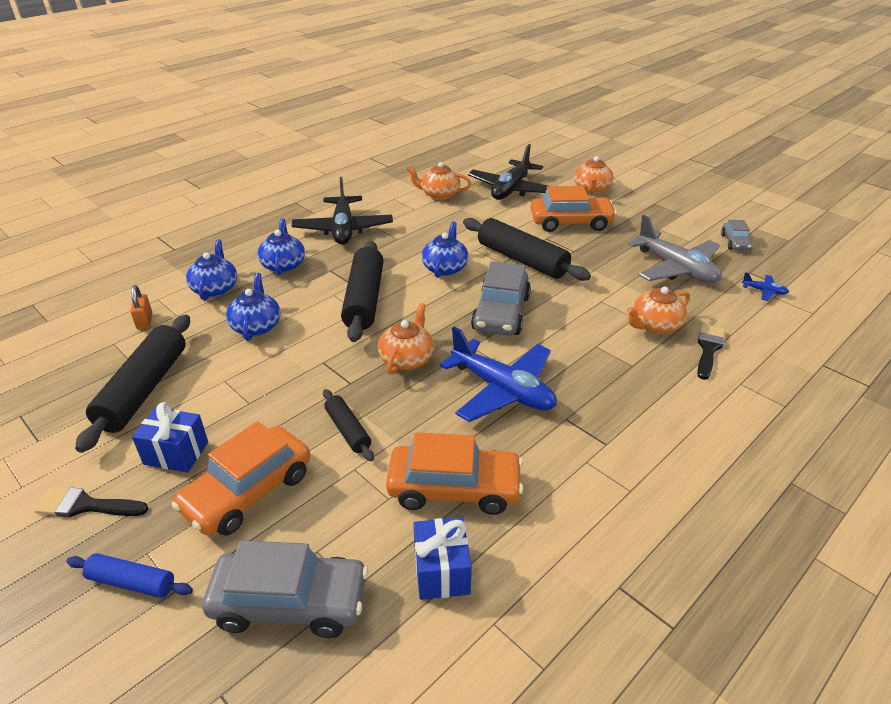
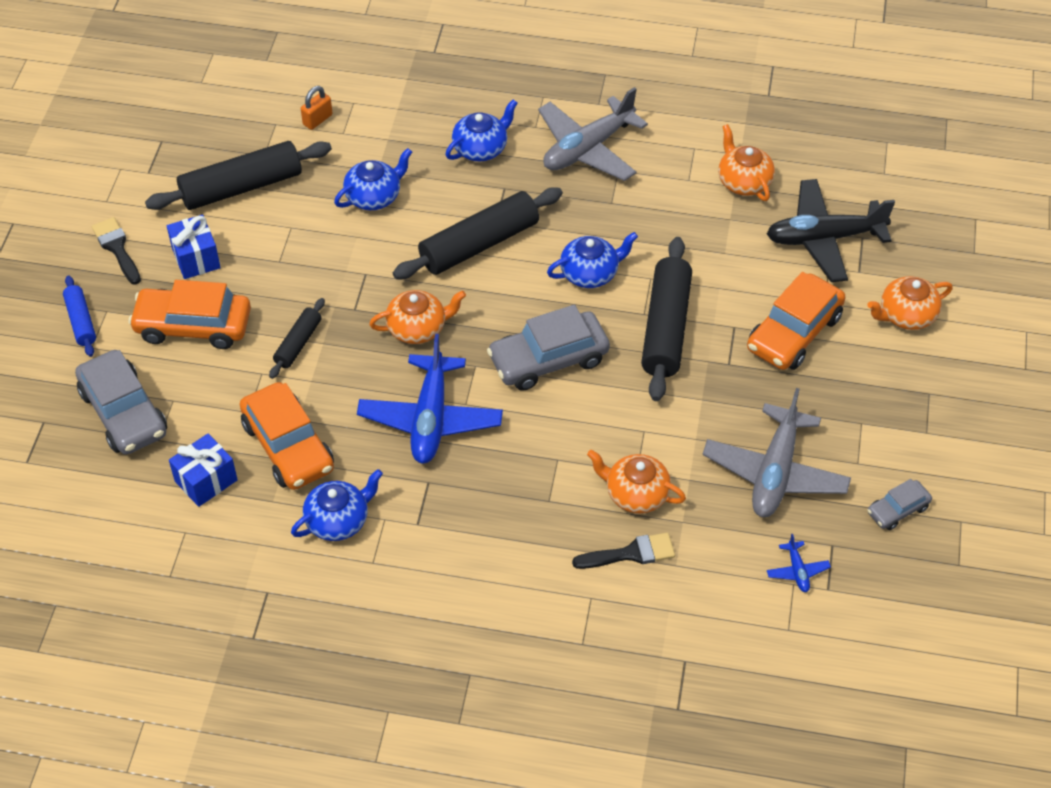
camera: 55 degrees right, 15 degrees up
(215, 288) = (401, 129): blue teapot -> blue teapot (338, 520)
(343, 229) = (588, 149): black plane -> grey plane
(571, 222) = (794, 333): orange car -> orange car turned 75 degrees clockwise

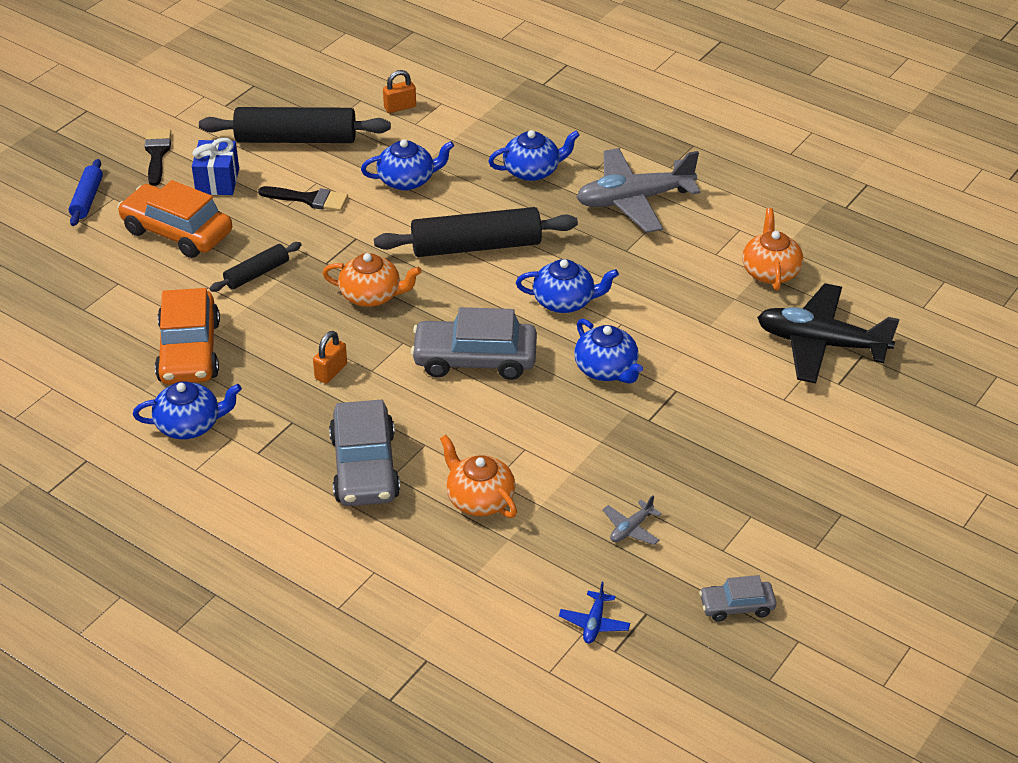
camera: 25 degrees right, 10 degrees down
(124, 413) = (70, 279): grey car -> grey car (365, 467)
(206, 480) = (99, 354): blue gift -> none
(430, 419) = (331, 371): blue plane -> orange padlock
(631, 553) = (439, 548): black brush -> black brush (309, 199)
(665, 328) = (606, 369): black rolling pin -> blue teapot
(775, 472) = (631, 528): grey plane -> grey plane, size x0.42
(794, 333) = (734, 415): orange car -> none
(906, 315) = (863, 437): orange teapot -> none

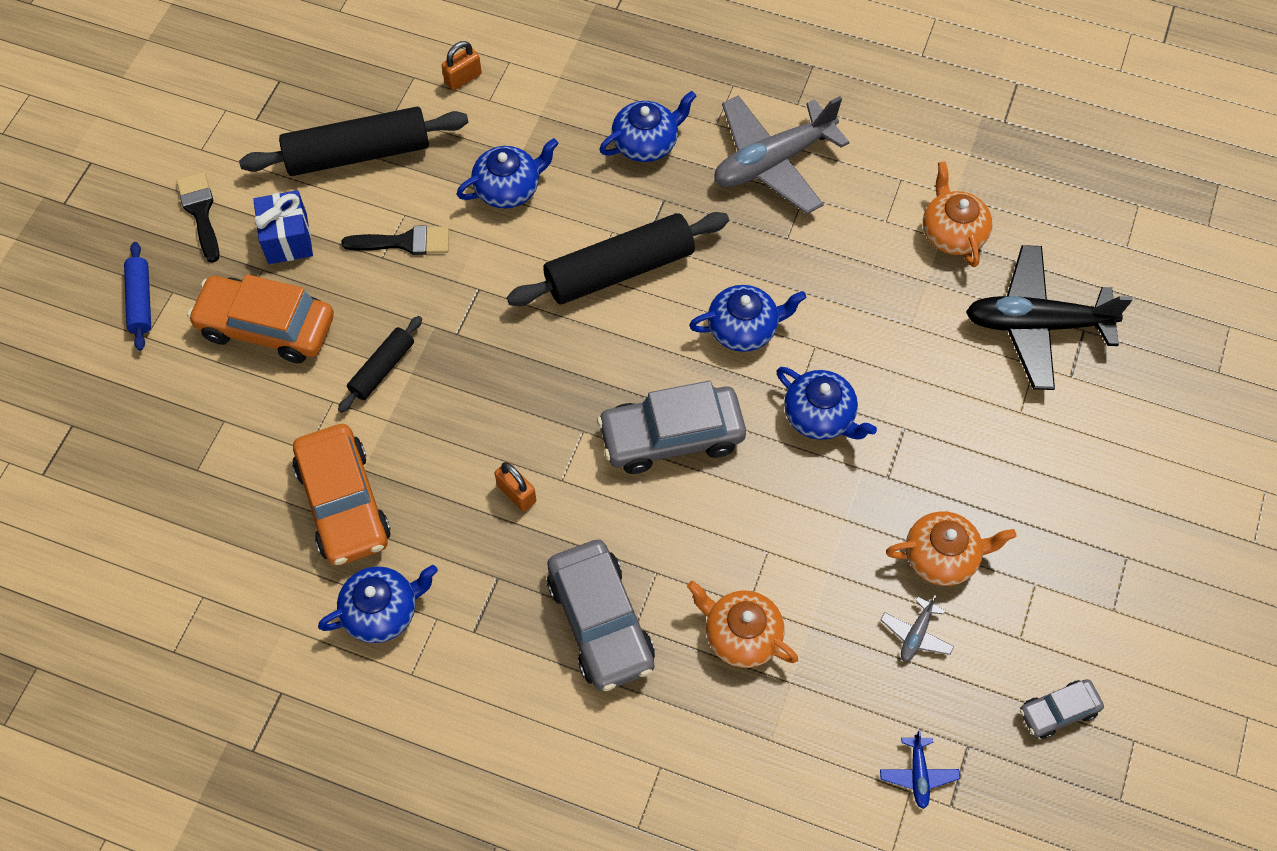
camera: 15 degrees left, 20 degrees up
(331, 371) = (516, 493): orange padlock -> orange padlock turned 60 degrees counterclockwise
(372, 295) = (525, 370): orange teapot -> orange teapot (942, 556)

